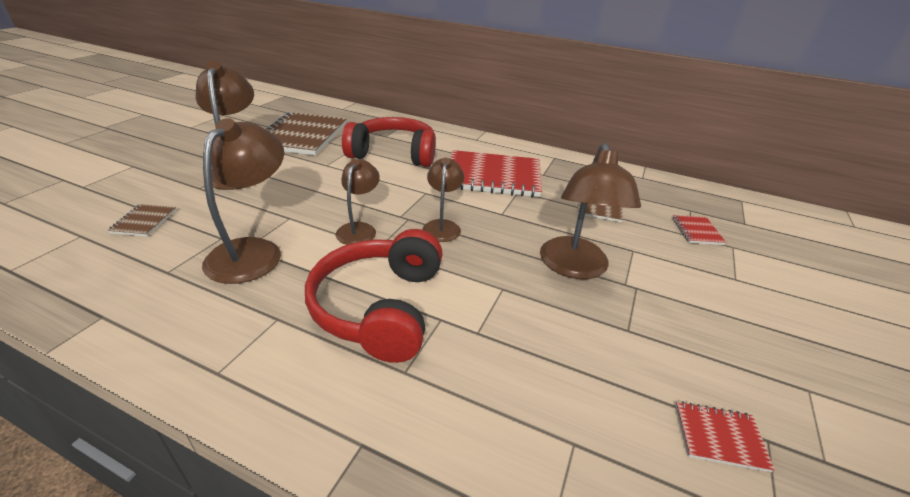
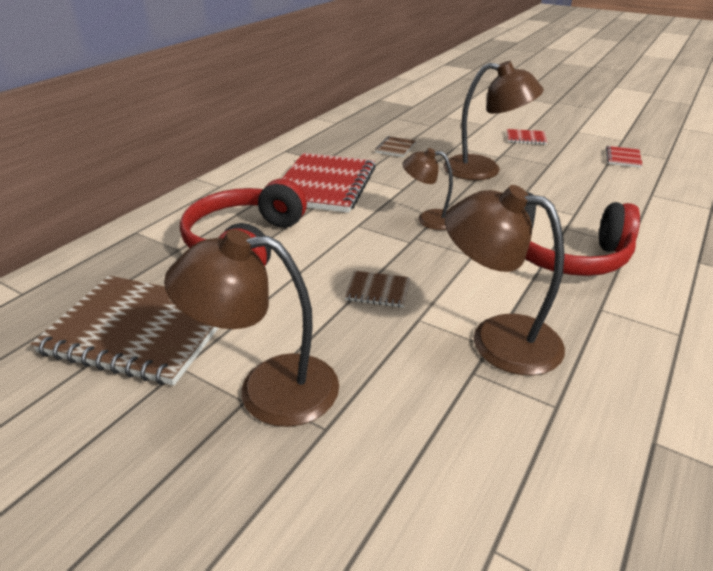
camera: 80 degrees left, 0 degrees up
(144, 221) = (440, 470): brown notebook -> brown notebook (378, 291)
(359, 229) = (440, 267): brown lamp -> none
(697, 231) = (426, 122): red notebook -> red notebook (526, 138)

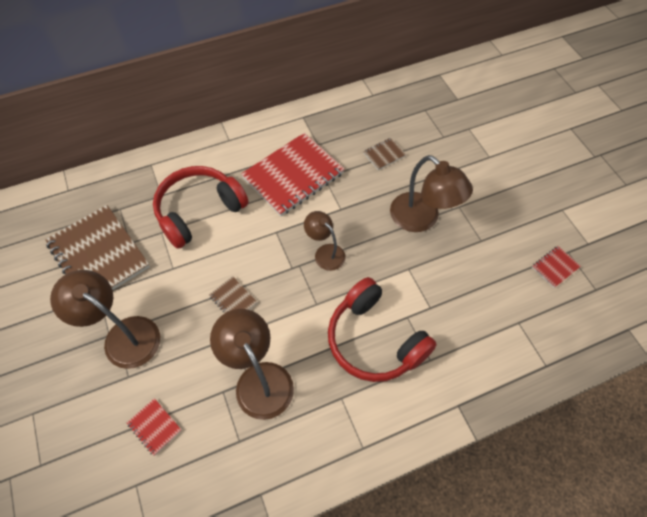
camera: 35 degrees right, 25 degrees up
(526, 138) = (503, 196): red notebook -> red notebook (154, 427)

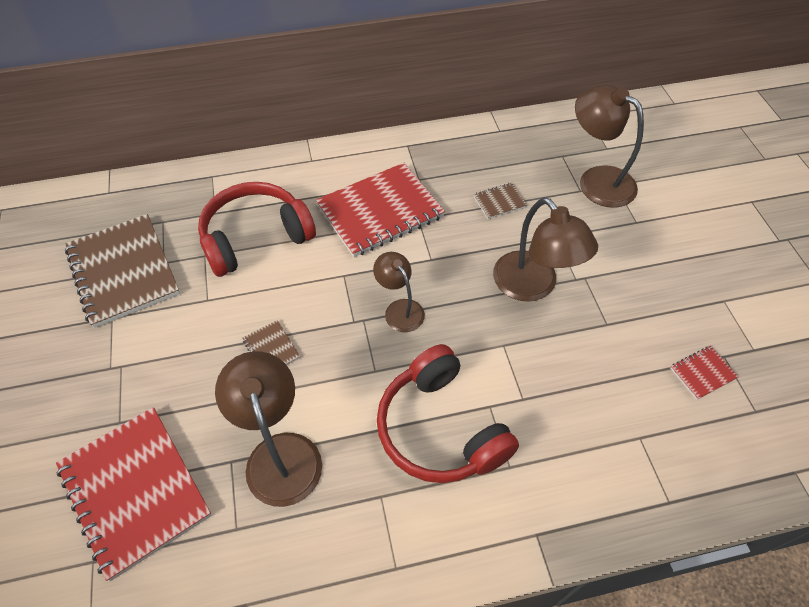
camera: 10 degrees right, 5 degrees down
(123, 335) = (127, 371): brown lamp -> brown lamp (597, 180)
(154, 427) = (135, 491): red notebook -> red notebook, size x2.35

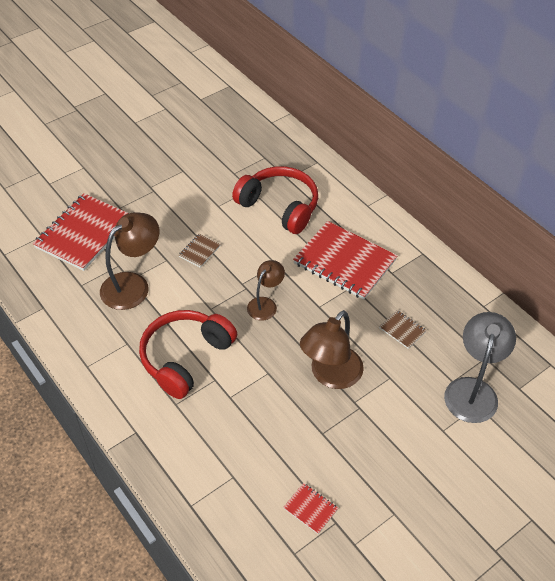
camera: 65 degrees right, 5 degrees down
(123, 271) = (217, 159): brown notebook -> none
(597, 180) = (473, 390): brown lamp -> grey lamp

